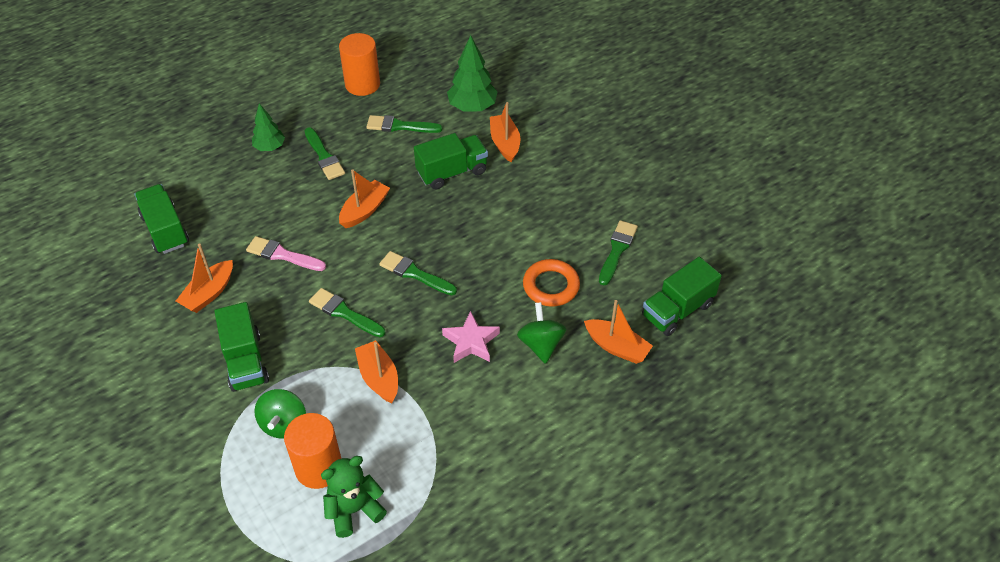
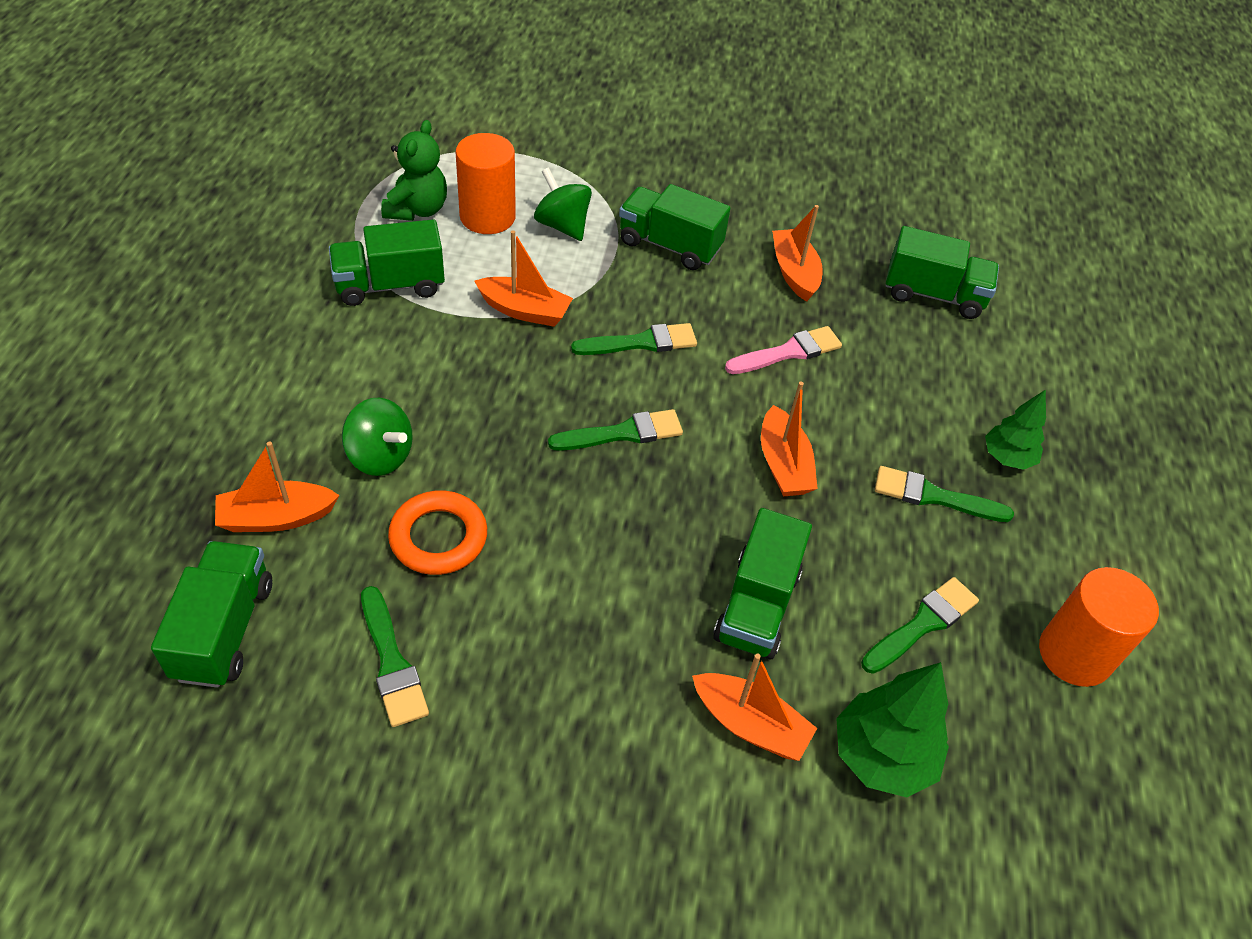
camera: 130 degrees right, 0 degrees up
(433, 455) = (390, 285): none -> green truck
(471, 342) = (468, 405): pink star -> none

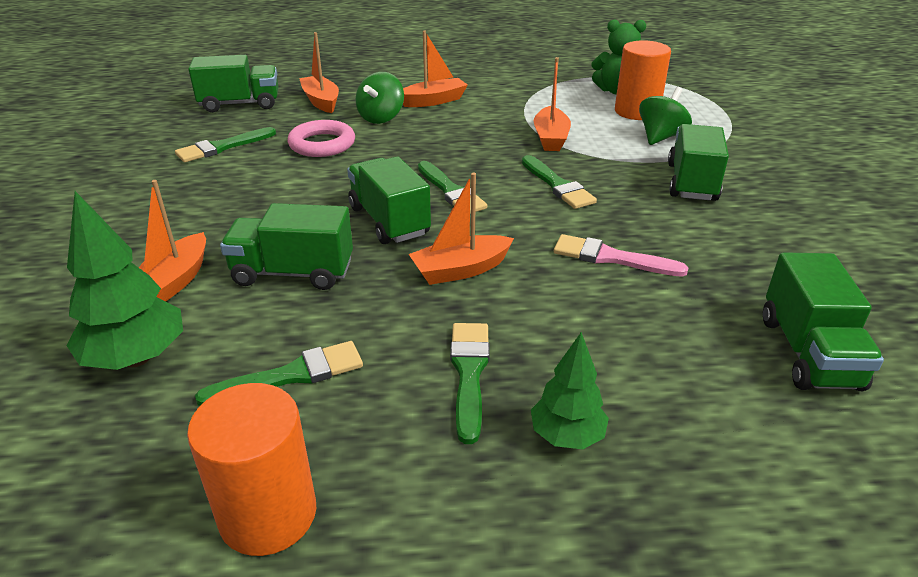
camera: 80 degrees right, 15 degrees down
(390, 285) = (533, 96): green truck -> green truck (389, 221)
(438, 537) = (322, 144): orange ring -> pink ring
(788, 352) = (611, 258): pink brush -> pink brush turned 150 degrees clockwise
(794, 272) = (731, 250): orange boat -> orange boat (433, 101)
(922, 624) = (291, 375): green brush -> green brush turned 60 degrees counterclockwise

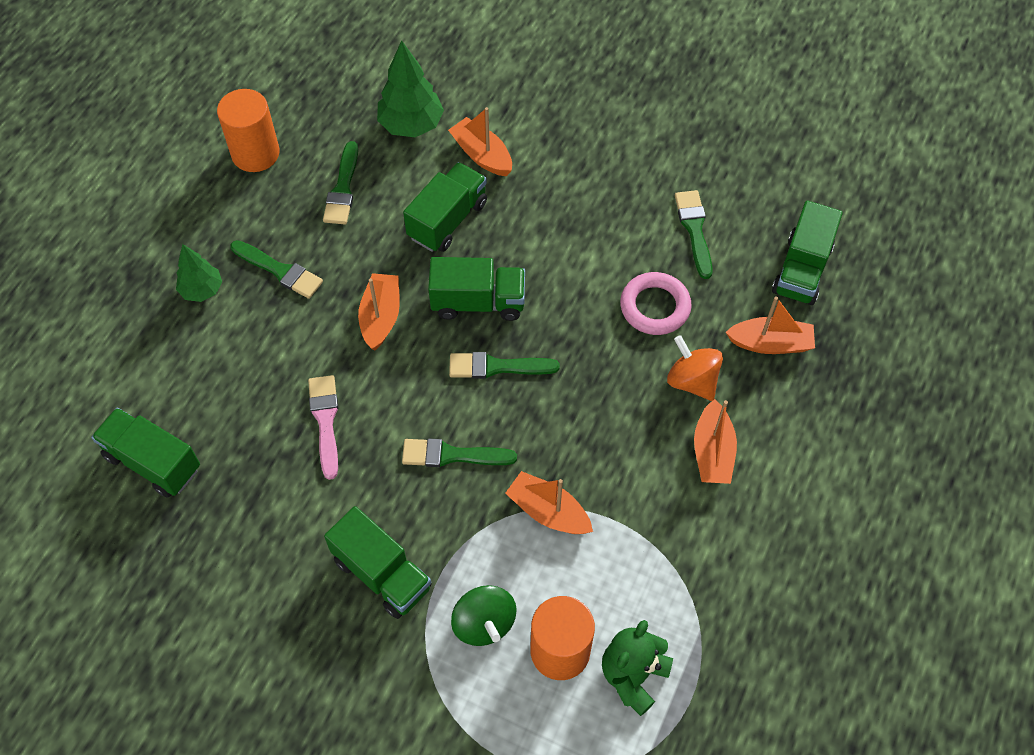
camera: 120 degrees right, 25 degrees up
(381, 118) = (692, 381): green spinning top -> orange spinning top
(611, 258) = (325, 421): pink brush -> pink brush turned 60 degrees counterclockwise

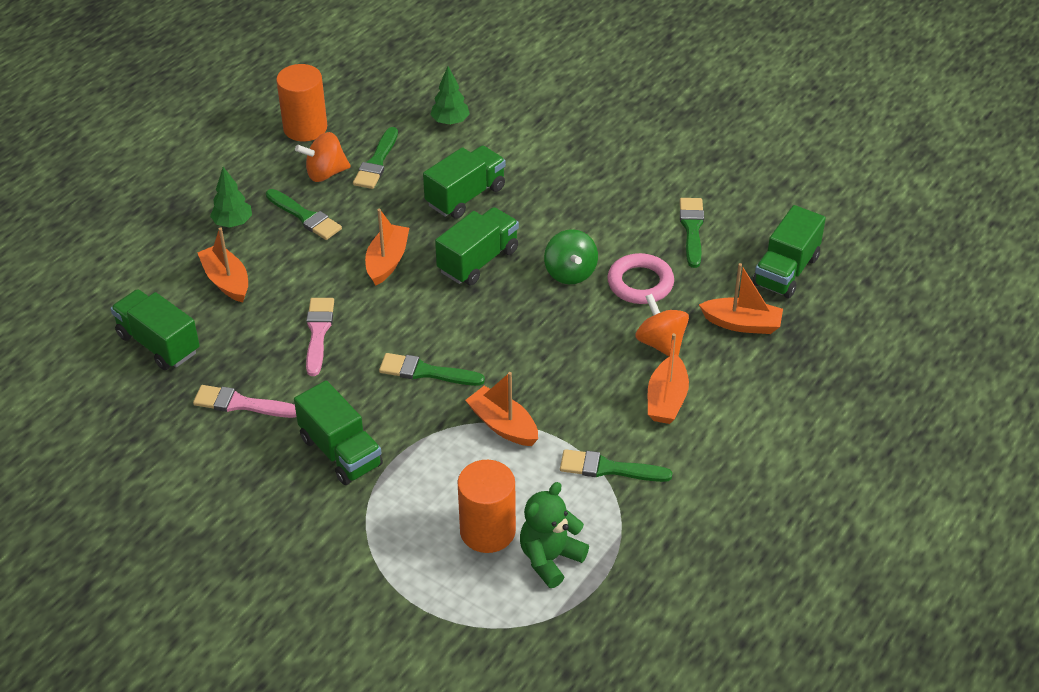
camera: 10 degrees right, 15 degrees down
(260, 528) = (241, 404): none -> pink brush
(290, 210) = (325, 173): none -> orange spinning top
(411, 125) = (450, 122): green tree -> green tree, size x0.64
(478, 302) = (478, 260): green truck -> green truck turned 60 degrees counterclockwise
(482, 155) = (509, 151): orange boat -> orange boat (226, 281)
(484, 623) = (423, 501): green spinning top -> green spinning top (570, 273)
(497, 367) = (483, 311): green brush -> green brush (608, 468)

